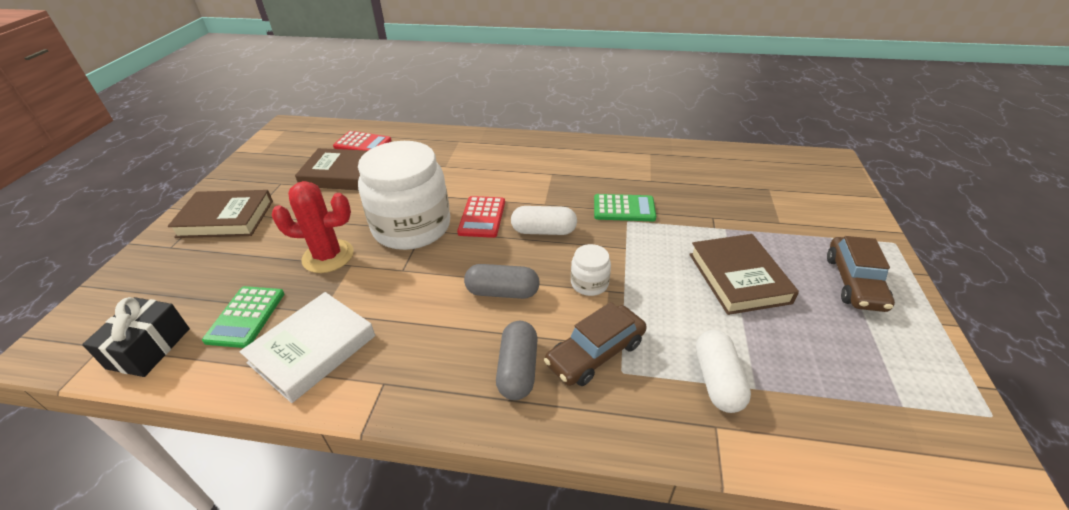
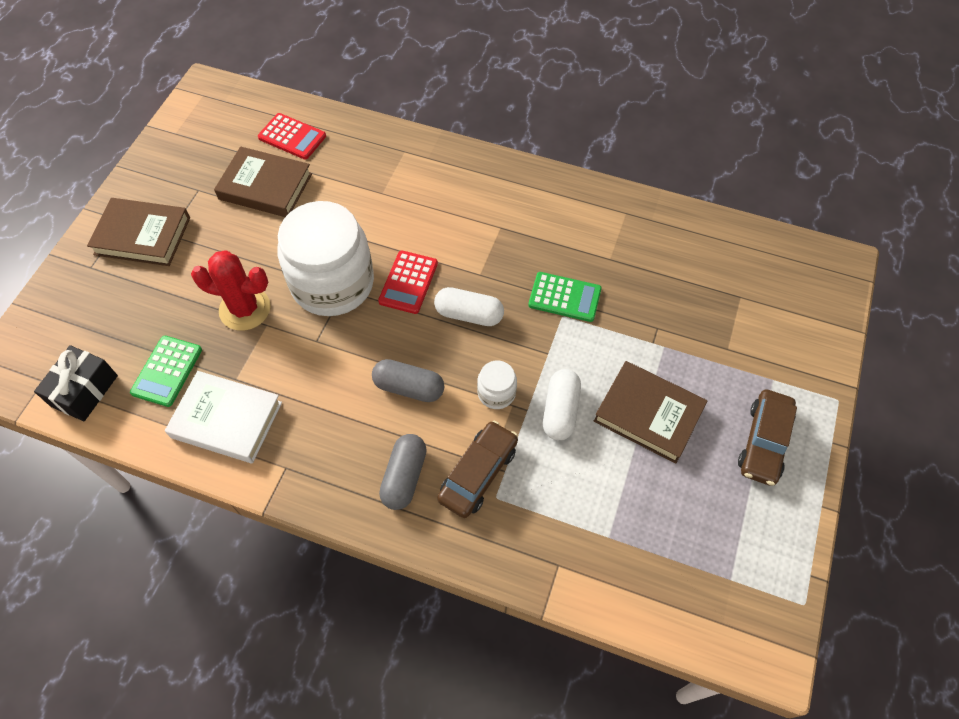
camera: 10 degrees right, 20 degrees up
(313, 349) = (226, 420): white book -> white book turned 60 degrees clockwise
(595, 353) = (478, 473): brown car -> brown car turned 150 degrees clockwise
(717, 380) = (578, 523): white capsule -> white capsule (560, 411)
(738, 278) = (648, 414): brown book -> brown book turned 60 degrees counterclockwise

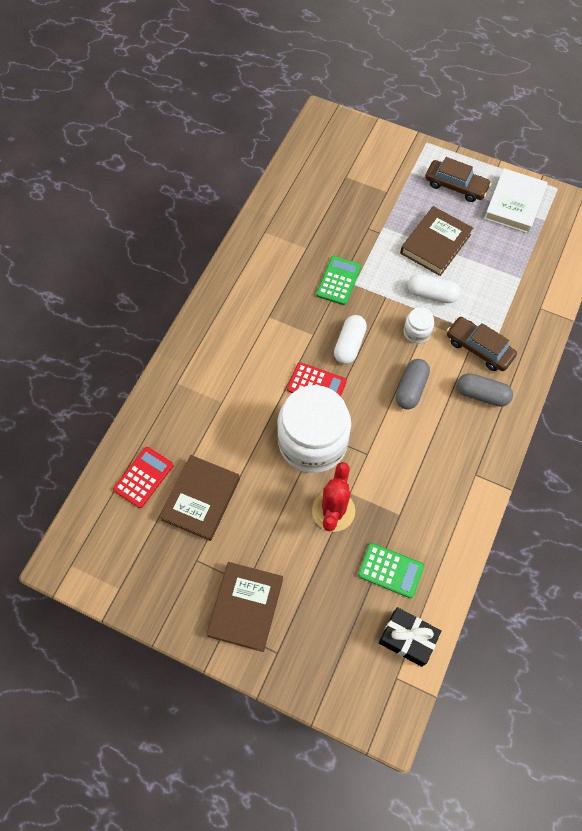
camera: 85 degrees left, 5 degrees up
(226, 420) = (436, 519): white book -> white book (514, 204)

